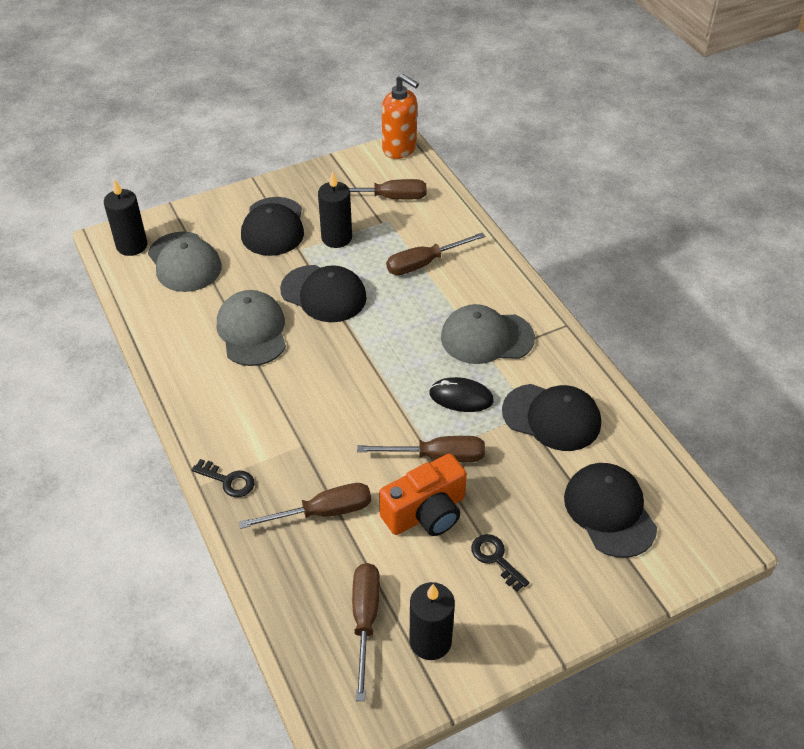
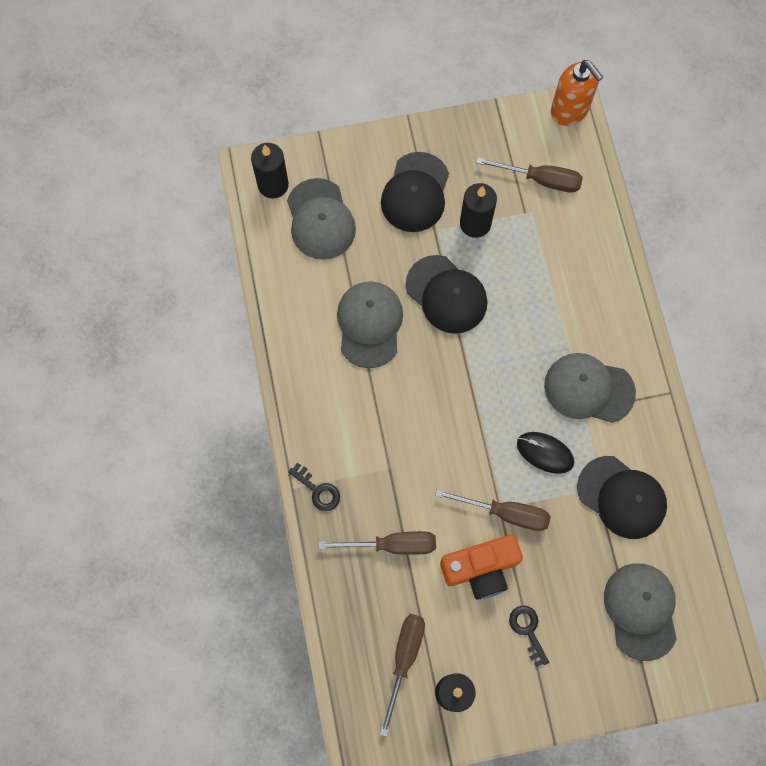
camera: 15 degrees right, 25 degrees up
(424, 263) = (554, 279): brown screwdriver -> none
(609, 511) = (641, 610): black cap -> grey cap

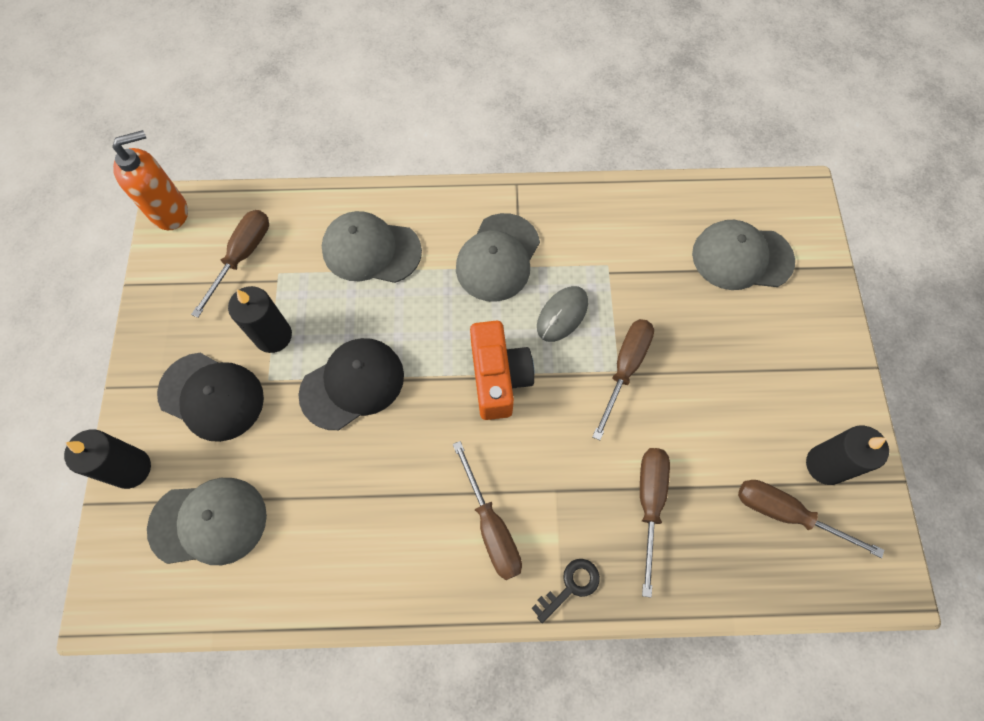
camera: 80 degrees left, 5 degrees down
(273, 184) = (137, 579): black candle -> black candle (131, 468)
(352, 423) = (491, 526): none -> brown screwdriver
(369, 324) = (367, 483): grey cap -> grey cap (371, 250)
(481, 569) = (686, 407): orange camera -> orange camera (498, 378)
(528, 631) = (758, 371): black key -> none
(545, 453) = (562, 315): black mouse -> grey mouse
(622, 497) = (621, 250): black cap -> none

